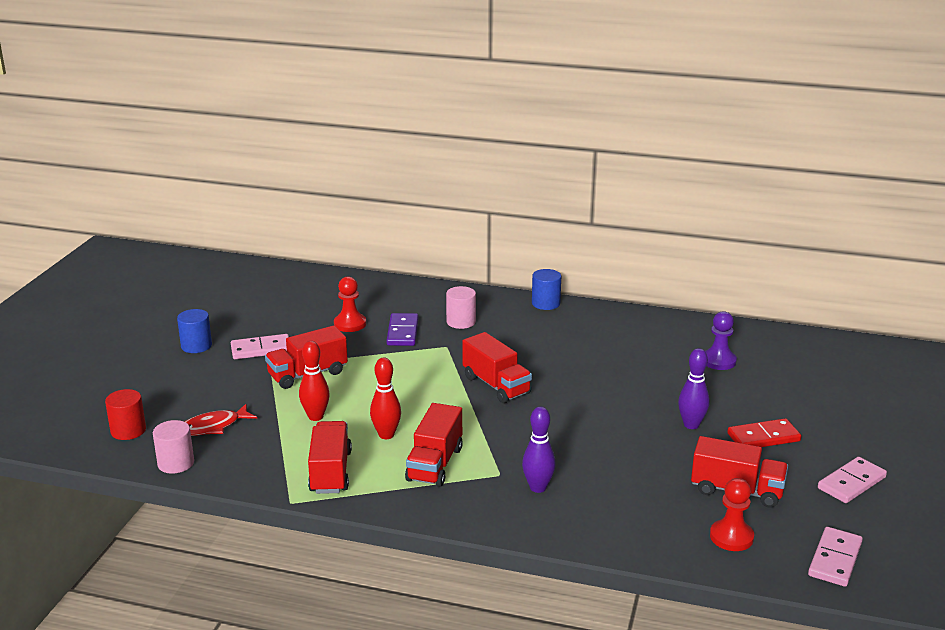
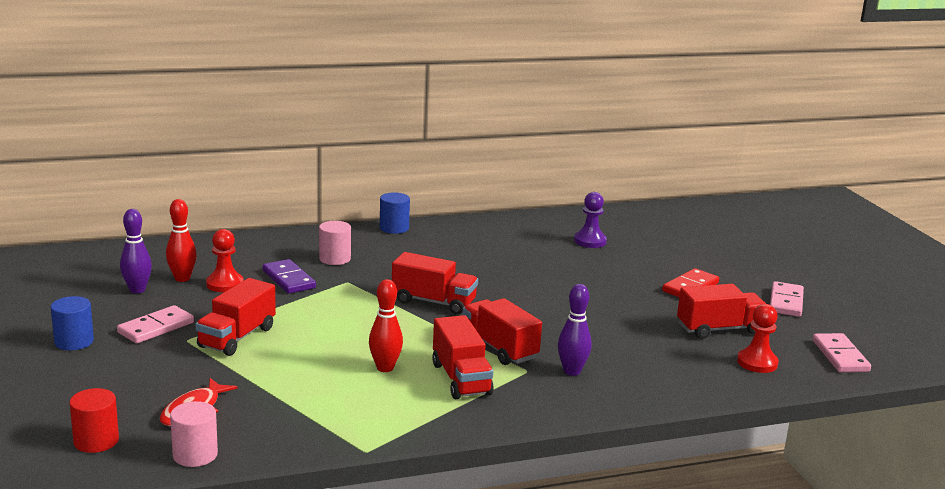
camera: 35 degrees left, 5 degrees down
(315, 417) = (294, 371): red bowling pin -> red bowling pin (182, 278)
(330, 472) = (372, 414): red truck -> red truck (499, 348)
(691, 425) = (628, 292): purple bowling pin -> purple bowling pin (137, 290)

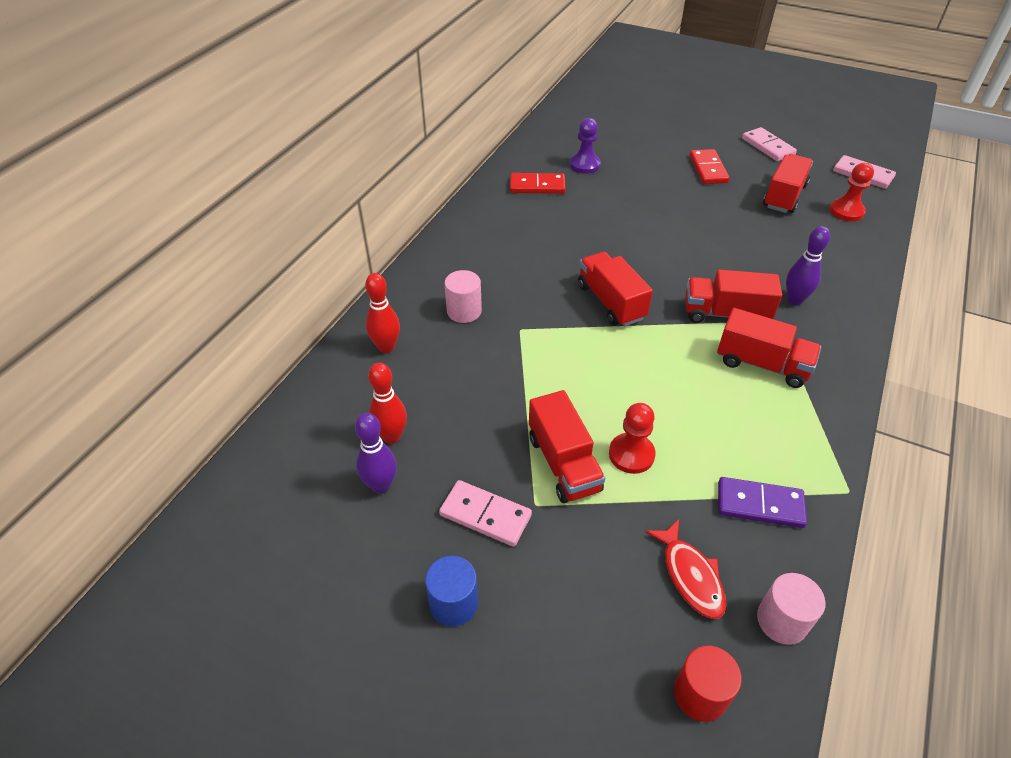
camera: 45 degrees left, 25 degrees up
(156, 328) = (485, 515): pink domino -> pink domino turned 60 degrees counterclockwise
(225, 284) = (438, 412): red pawn -> red pawn (631, 454)
(289, 279) = (475, 363): purple domino -> purple domino (760, 504)
(385, 368) = (708, 397): red bowling pin -> red bowling pin (386, 347)
(394, 228) = (442, 243): blue cylinder -> none
(433, 302) = (611, 302): red truck -> red truck turned 90 degrees counterclockwise
(525, 234) = (537, 186): none -> red domino

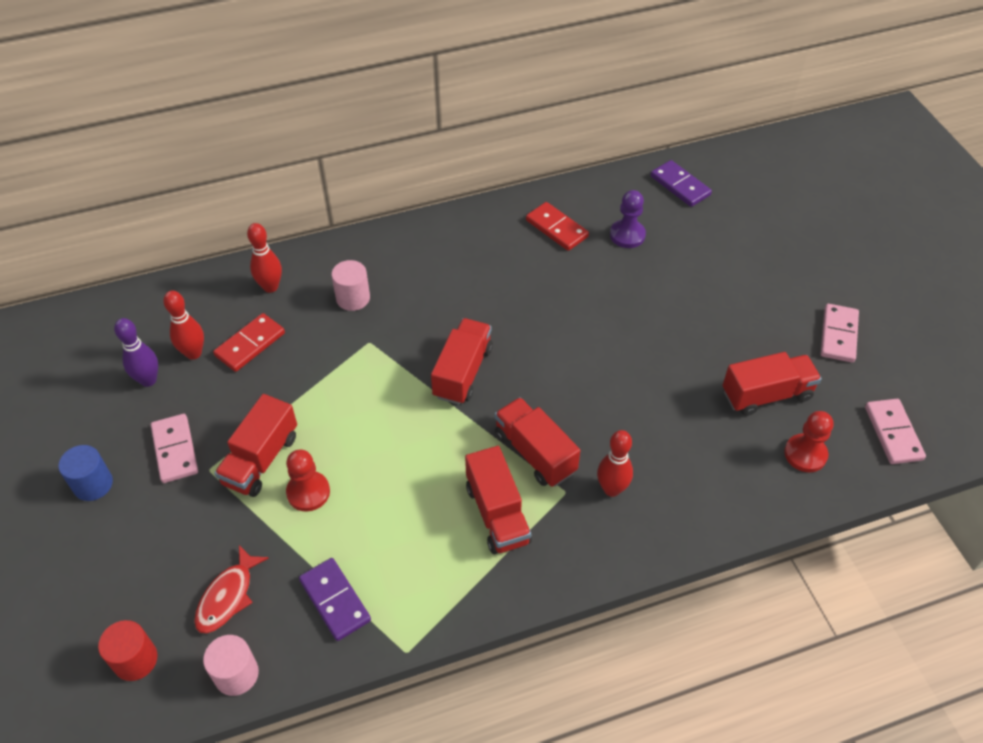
camera: 45 degrees right, 5 degrees up
(573, 124) = (680, 186): none -> purple domino
(708, 169) = (736, 316): red domino -> red domino (250, 344)
(794, 300) = (612, 489): purple bowling pin -> red bowling pin

